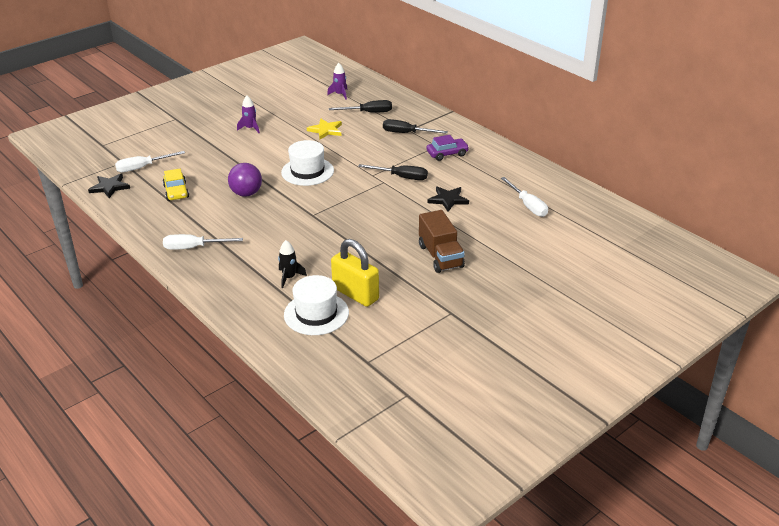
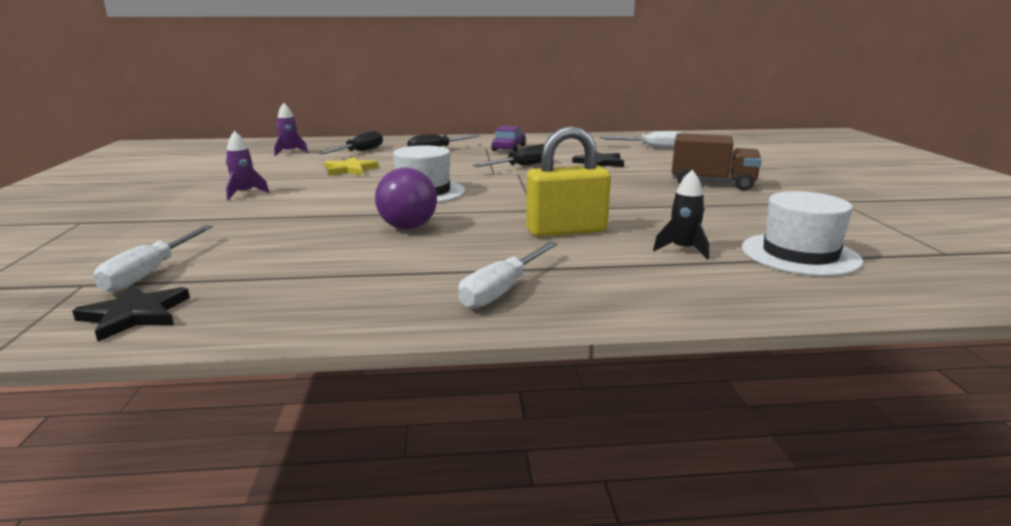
camera: 55 degrees left, 15 degrees down
(176, 191) = (296, 265): yellow car -> none
(355, 294) = (762, 227): yellow padlock -> yellow padlock (566, 231)

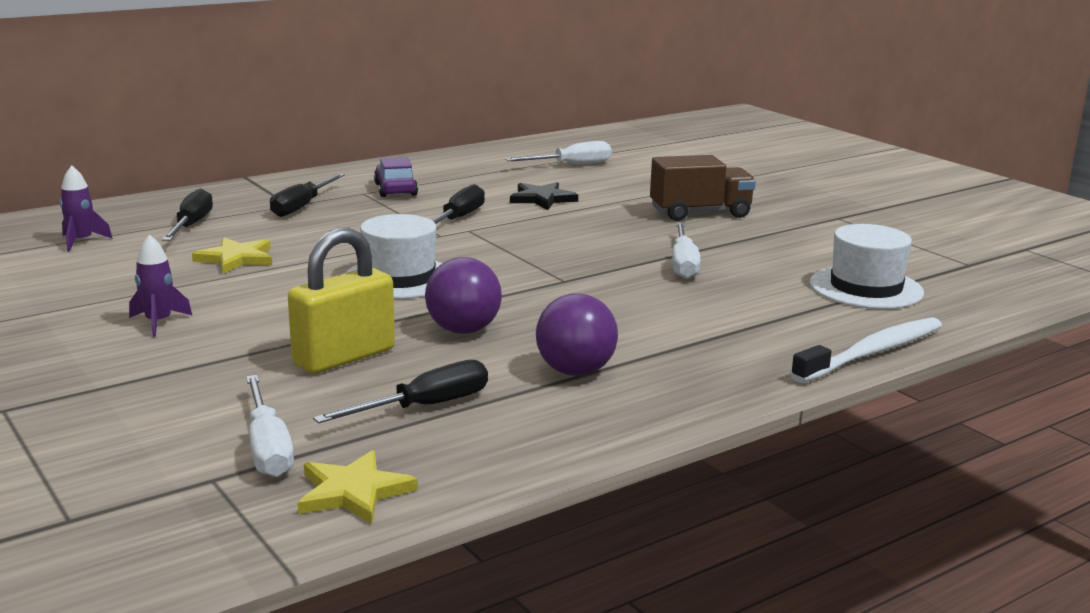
camera: 30 degrees left, 0 degrees up
(135, 315) = (353, 492): black star -> yellow star
(291, 269) = (425, 407): none -> black screwdriver
(438, 268) = (575, 371): none -> purple ball
(502, 290) = (669, 380): white screwdriver -> white screwdriver (683, 264)
(566, 231) = (635, 302): yellow padlock -> yellow padlock (344, 357)
(683, 250) = (768, 302): black rocket -> none
(734, 308) = (872, 353): none -> white toothbrush

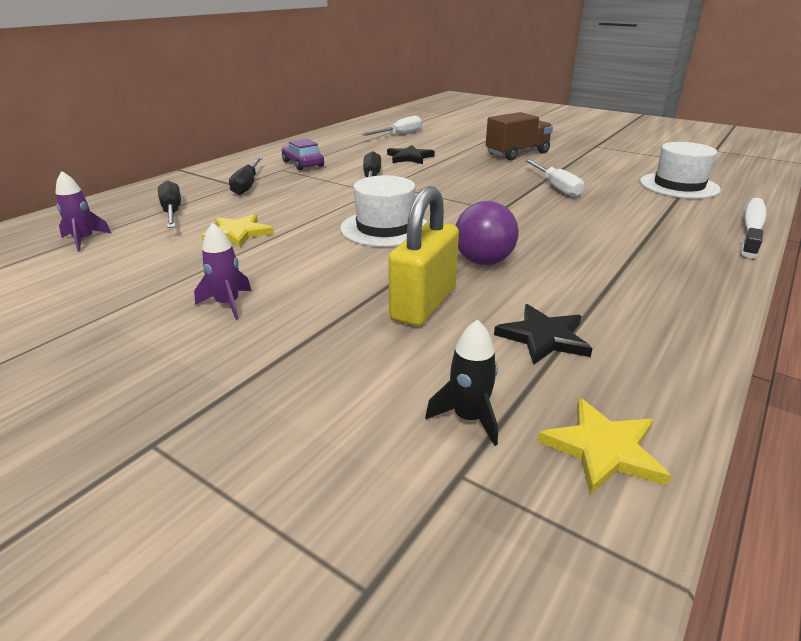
camera: 20 degrees left, 10 degrees up
(267, 448) = (468, 418): white screwdriver -> black rocket
(425, 407) = (543, 337): black screwdriver -> black star
(575, 371) = (605, 280): purple ball -> none

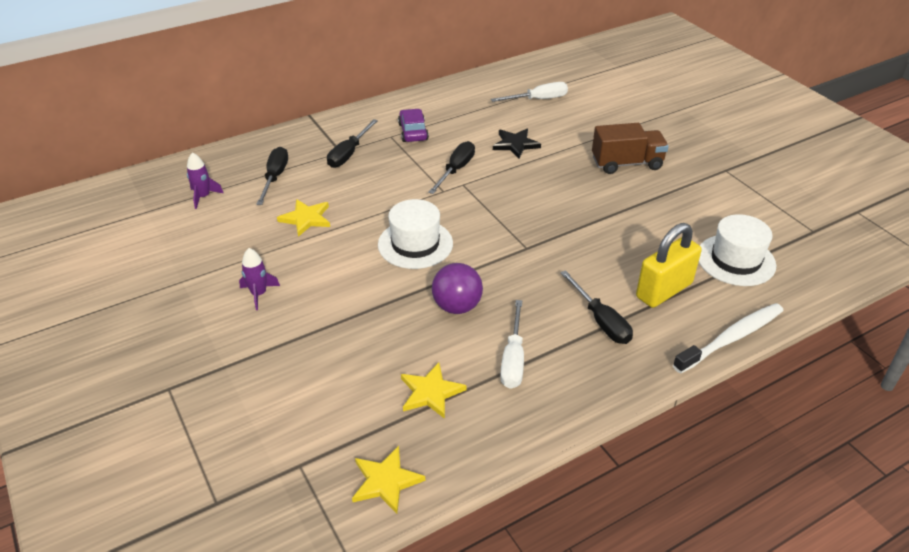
camera: 25 degrees right, 10 degrees up
(423, 304) = (379, 335): yellow padlock -> yellow padlock (664, 290)
(468, 418) = (332, 433): black rocket -> none
(543, 337) = (430, 392): black star -> yellow star
(556, 187) = (610, 229): white screwdriver -> white screwdriver (513, 359)
(633, 241) = (601, 321): none -> black screwdriver

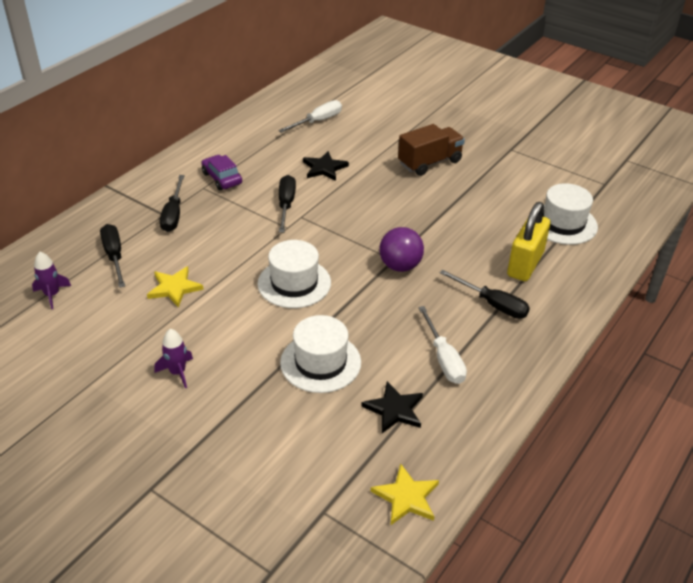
camera: 25 degrees left, 0 degrees up
(390, 325) = (320, 362): none -> white hat
(430, 392) = (394, 409): yellow star -> black star
(457, 306) = (368, 328): purple ball -> purple ball (400, 266)
(731, 338) = (597, 288): white toothbrush -> none

